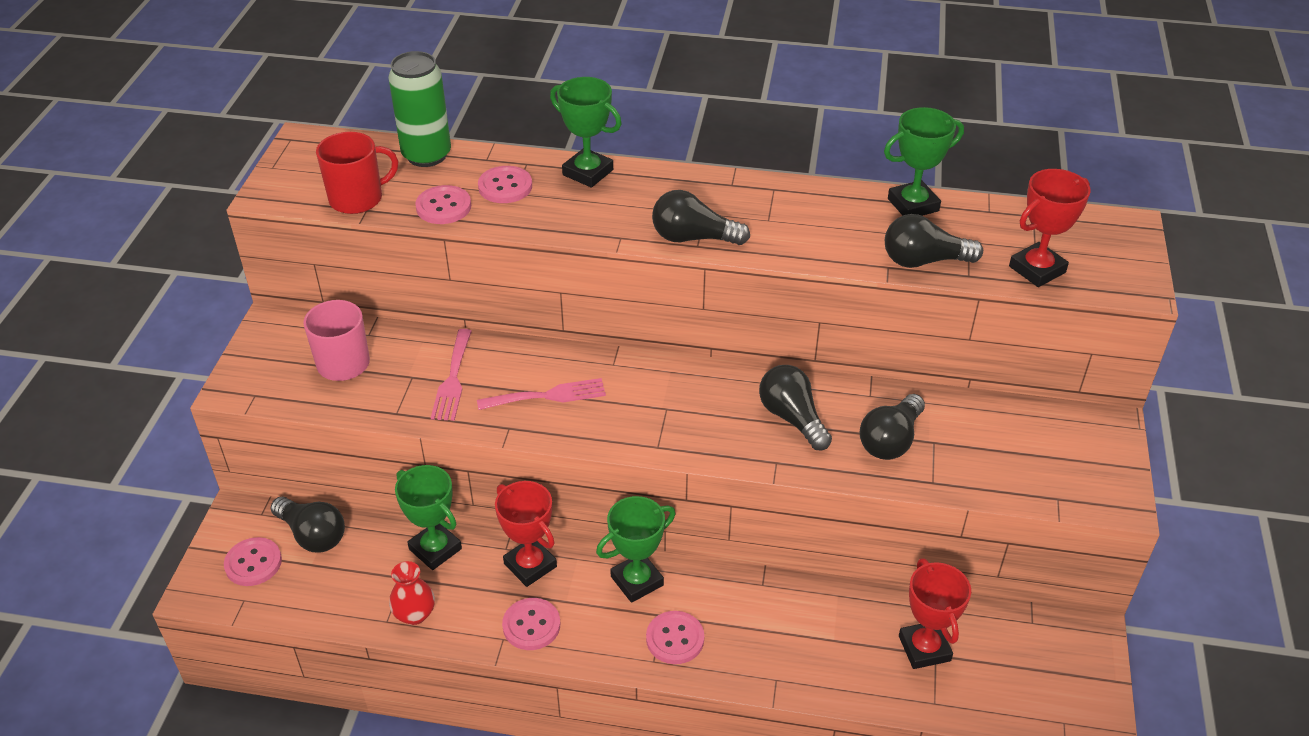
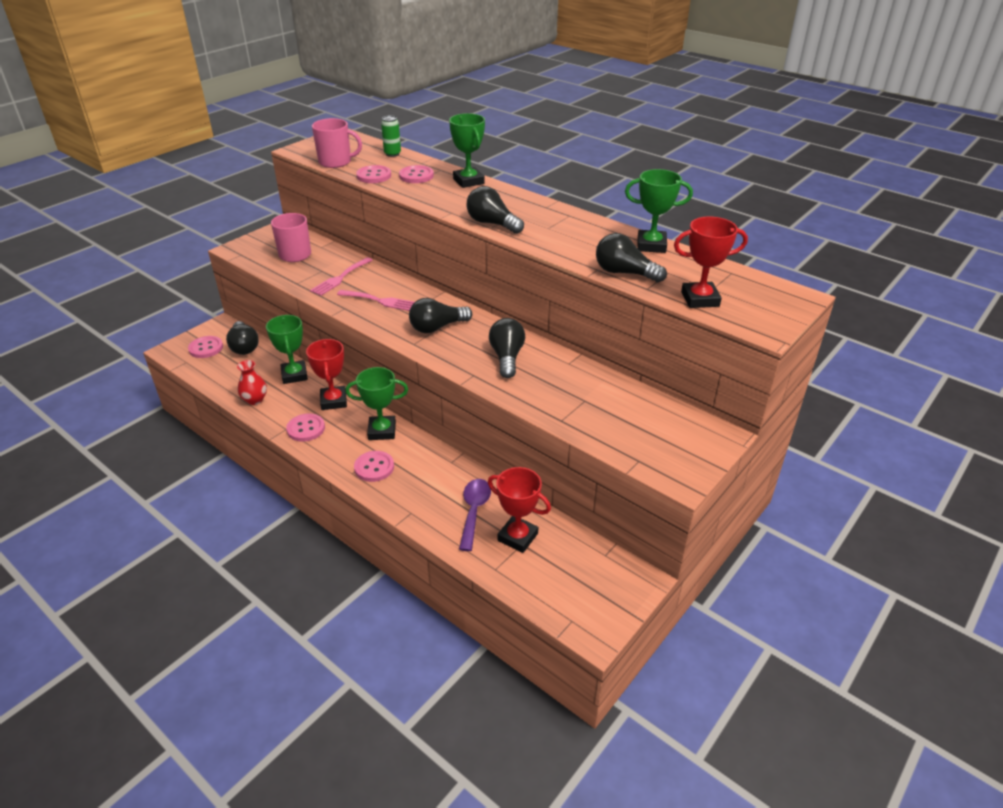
camera: 30 degrees right, 5 degrees down
(357, 199) = (336, 162): red mug -> pink mug
(426, 155) = (392, 154): green can -> green can, size x0.55
(848, 639) = (474, 511): none -> purple spoon
(890, 440) = (557, 389): black light bulb -> black light bulb (437, 327)
(924, 648) = (517, 537): red trophy -> red trophy turned 75 degrees counterclockwise

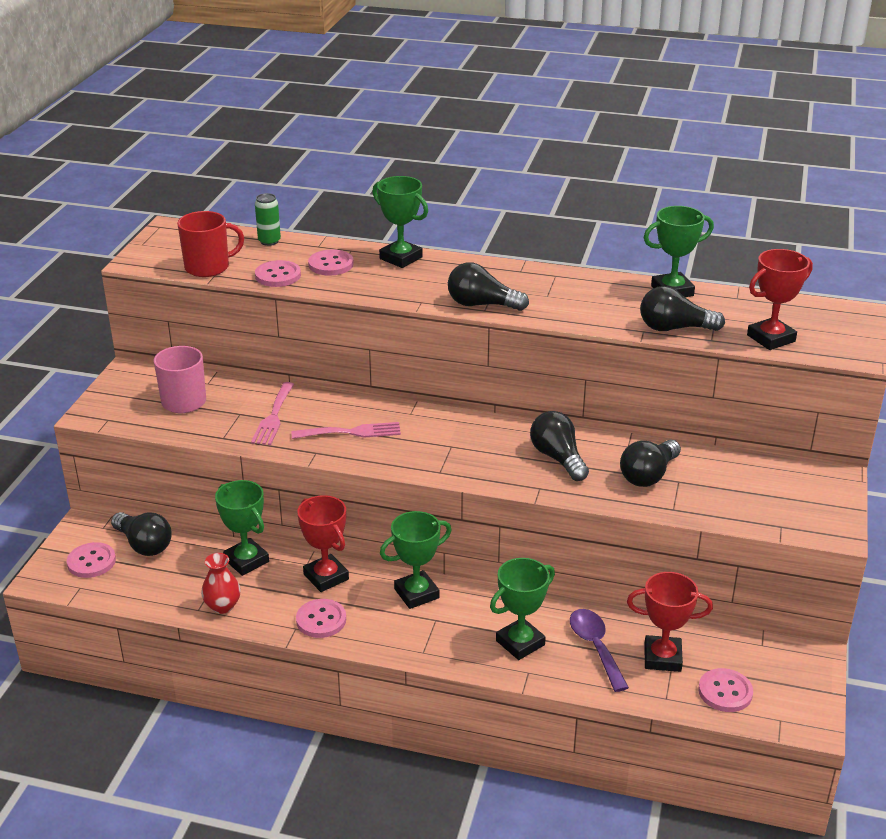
camera: 25 degrees left, 5 degrees down
(336, 162) = (208, 267): pink mug -> red mug
(374, 467) = (444, 637): pink button -> pink button (725, 692)
(423, 489) = (520, 643): none -> green trophy
(437, 327) = (449, 445): black light bulb -> black light bulb (648, 475)

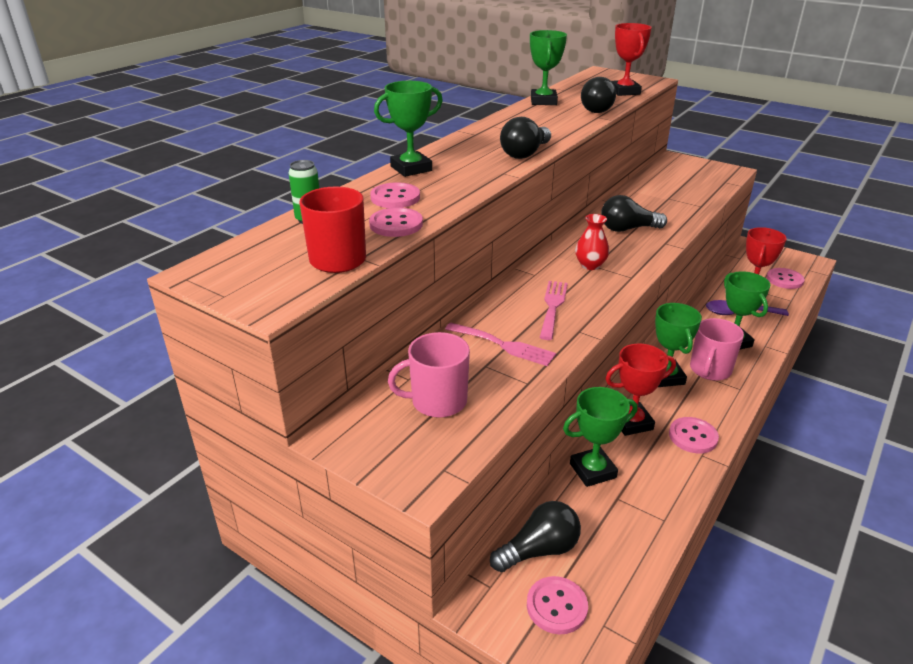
camera: 70 degrees left, 0 degrees up
(222, 606) = (662, 500): red vase -> red vase (590, 265)
(448, 627) = (710, 370): none -> pink mug
(648, 475) = (659, 205): black light bulb -> none

